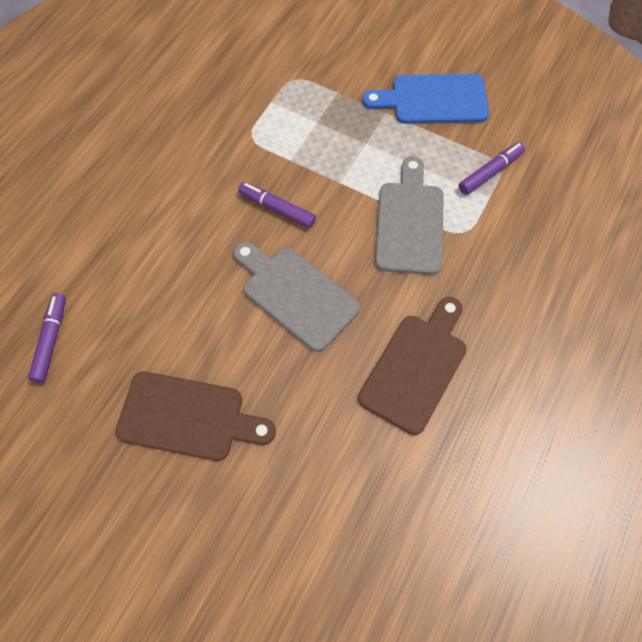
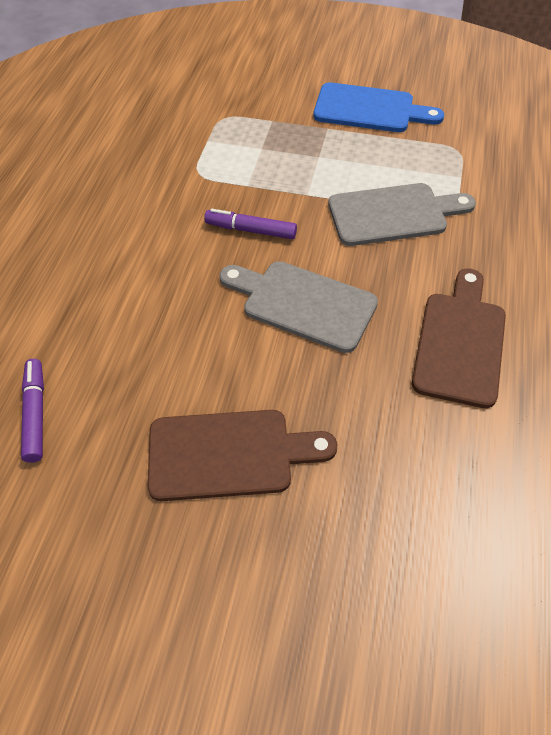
camera: 15 degrees left, 10 degrees down
(410, 223) = (393, 214): grey cutting board -> grey cutting board turned 90 degrees clockwise
(433, 100) = (369, 109): blue cutting board -> blue cutting board turned 150 degrees counterclockwise
(490, 172) = (452, 157): purple marker -> none

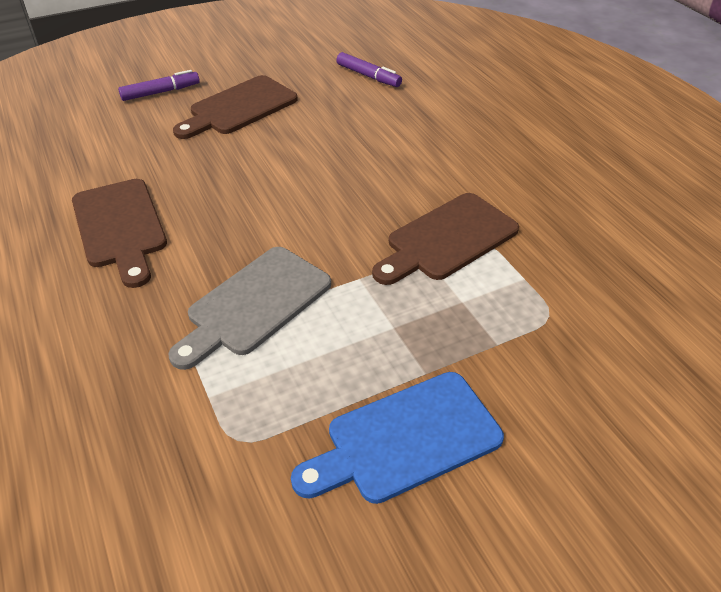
camera: 140 degrees right, 10 degrees down
(217, 187) = (447, 239): none -> brown cutting board
(251, 230) = (371, 220): purple marker -> purple marker (161, 92)
(303, 304) = (269, 193): grey cutting board -> none

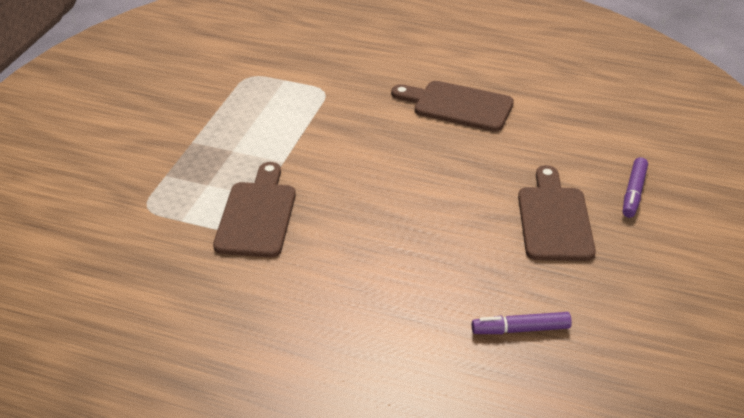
camera: 135 degrees right, 5 degrees down
(255, 304) = (321, 118): grey cutting board -> none
(406, 439) = (174, 115): blue cutting board -> none

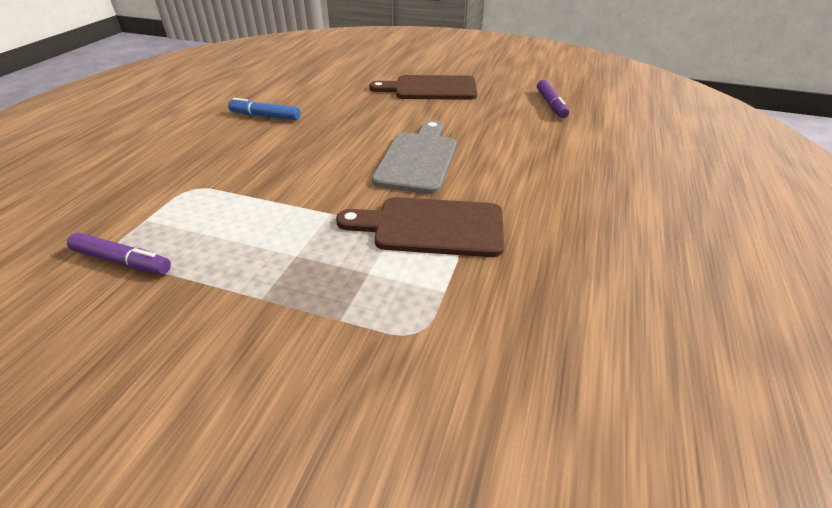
camera: 90 degrees left, 0 degrees up
(369, 208) = (418, 159): none -> grey cutting board
(458, 106) = (265, 116): brown cutting board -> blue marker
(633, 193) = (400, 65): purple marker -> purple marker (122, 261)

